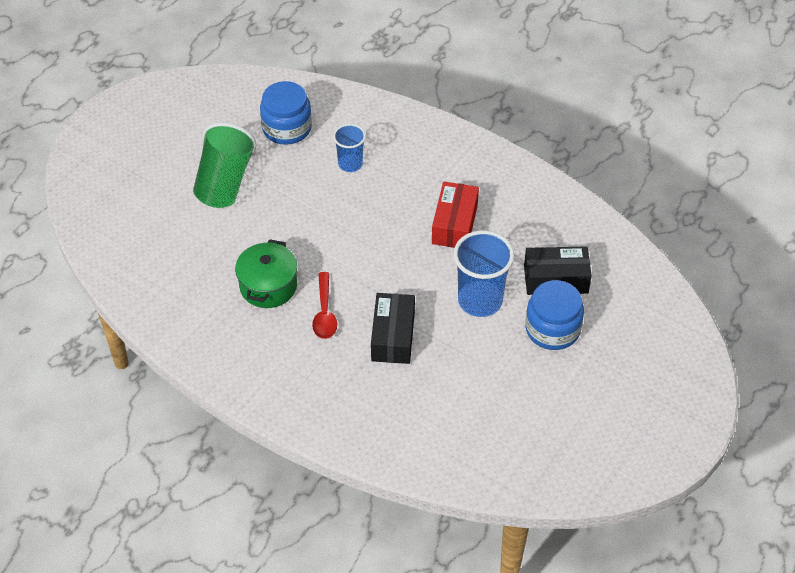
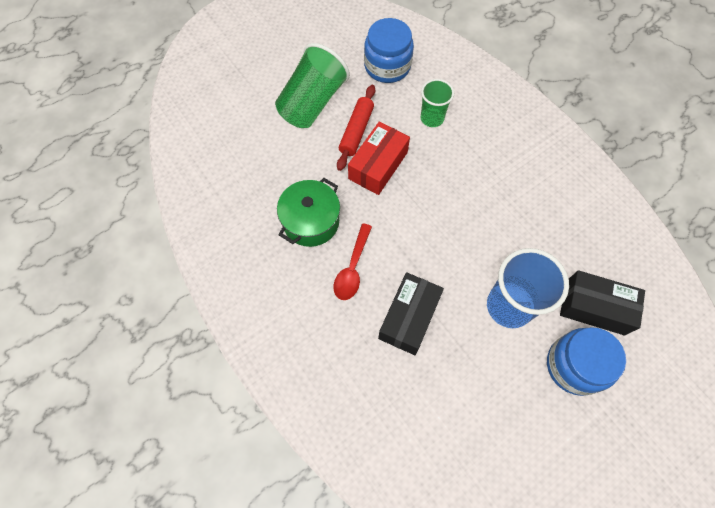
camera: 20 degrees right, 15 degrees up
(280, 196) = (356, 131): none -> red rolling pin
(350, 164) = (432, 118): blue cup -> green cup
(455, 224) = (510, 212): red box -> red box (378, 165)

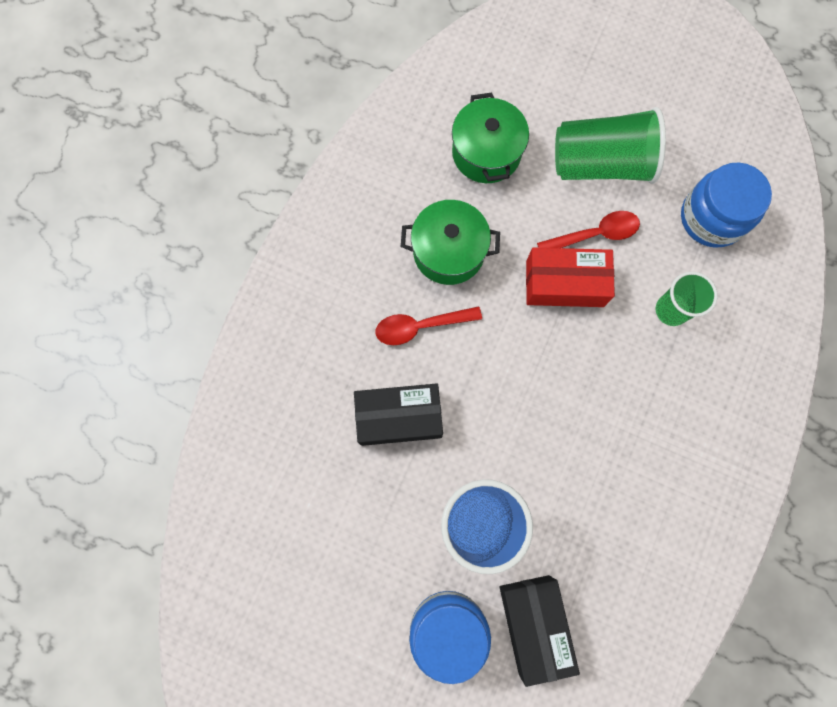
camera: 60 degrees right, 10 degrees up
(257, 161) = (486, 153): none -> green pot
(356, 131) = (594, 234): red rolling pin -> red spoon

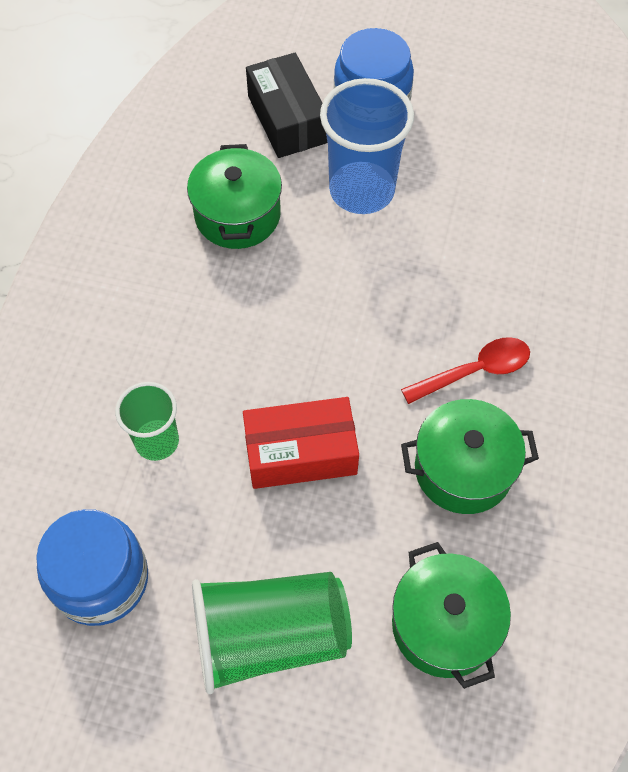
camera: 170 degrees right, 15 degrees down
(399, 417) = (472, 272): black box -> none
(593, 513) = (237, 215): none -> green pot
(594, 234) = (268, 526): red spoon -> none

